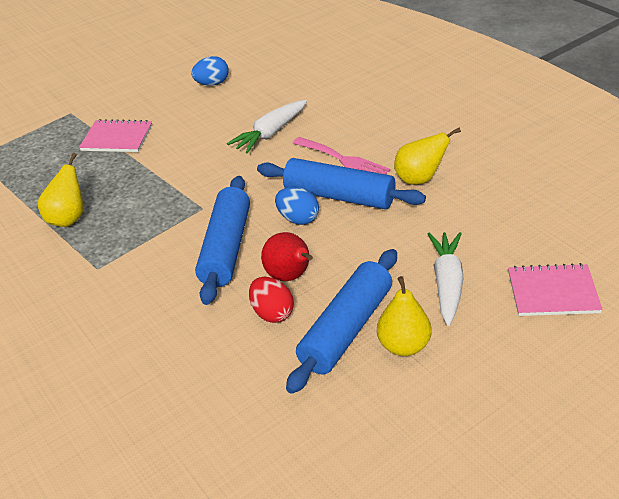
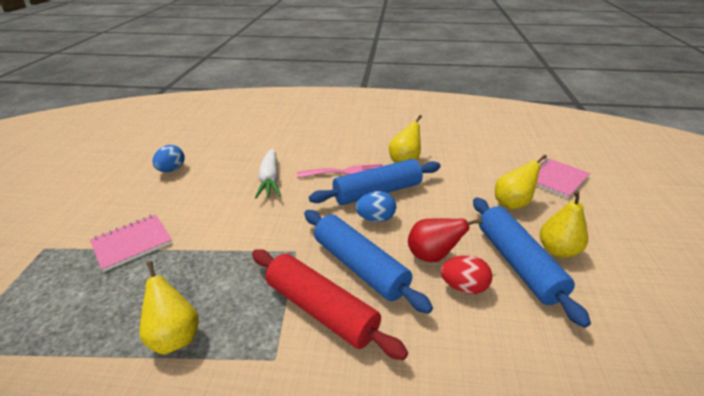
camera: 50 degrees left, 5 degrees down
(159, 259) = (321, 310): none -> red rolling pin
(447, 283) = (512, 203): white carrot -> yellow pear

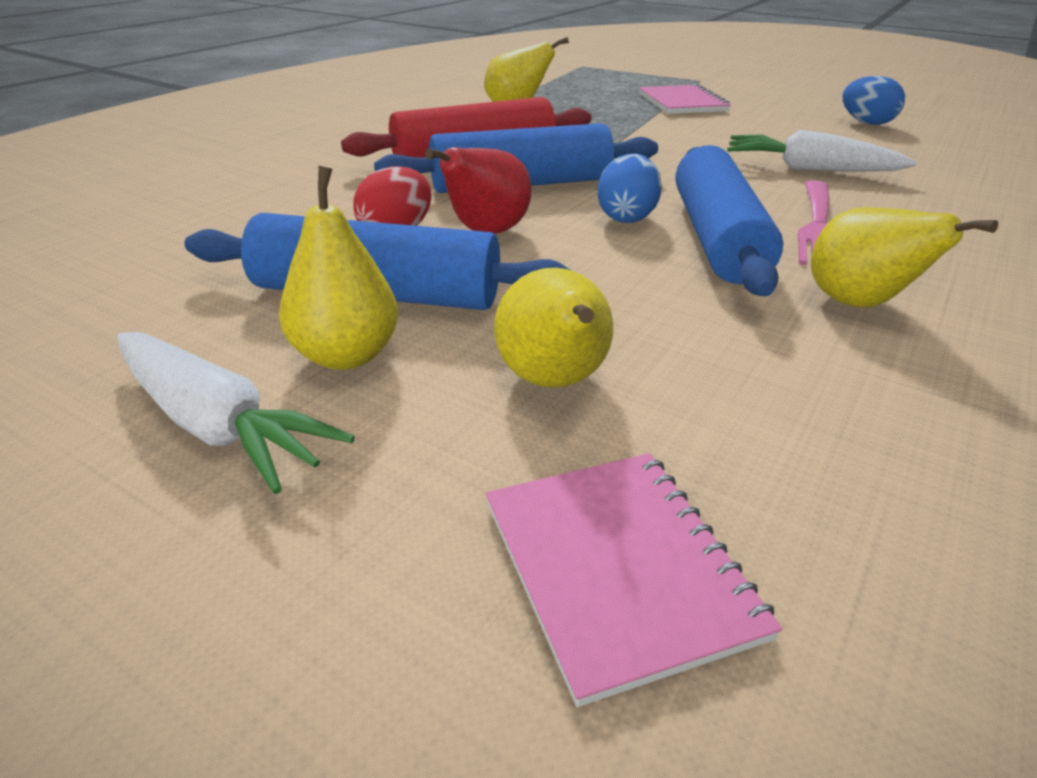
camera: 115 degrees right, 0 degrees up
(618, 259) = (217, 425): none -> white carrot

